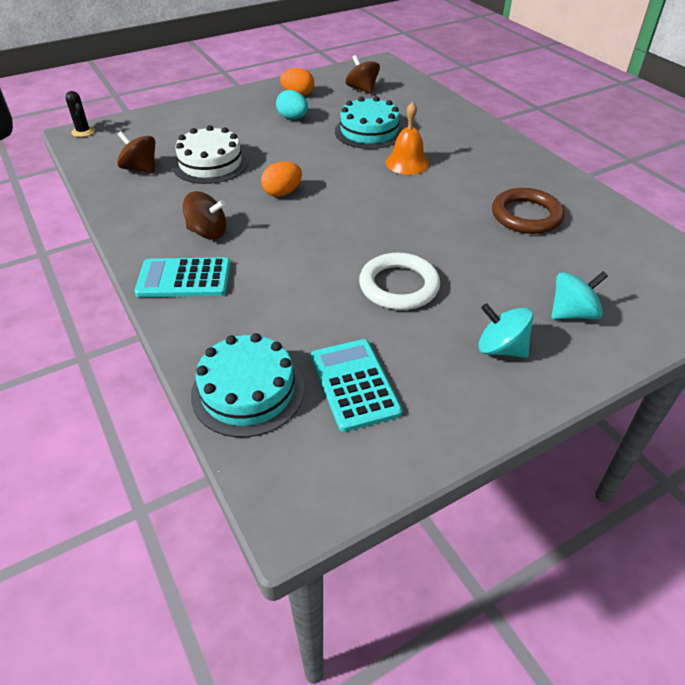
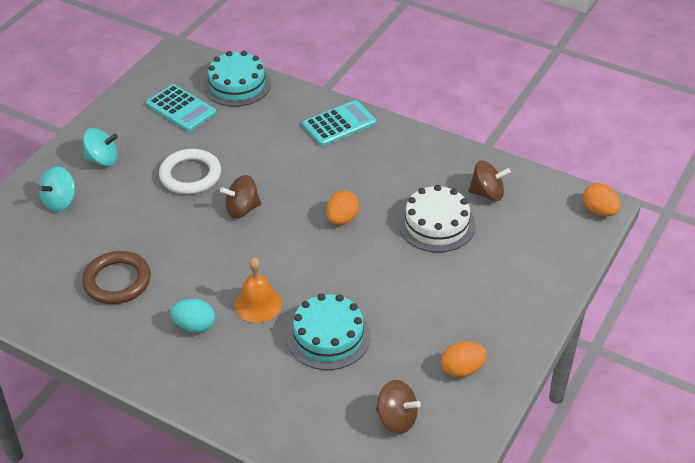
camera: 150 degrees right, 0 degrees up
(83, 132) = (599, 211): black cactus -> orange egg
(208, 232) = (362, 161): brown spinning top -> brown spinning top (242, 209)
(293, 118) = (426, 322): turquoise egg -> turquoise egg (195, 326)

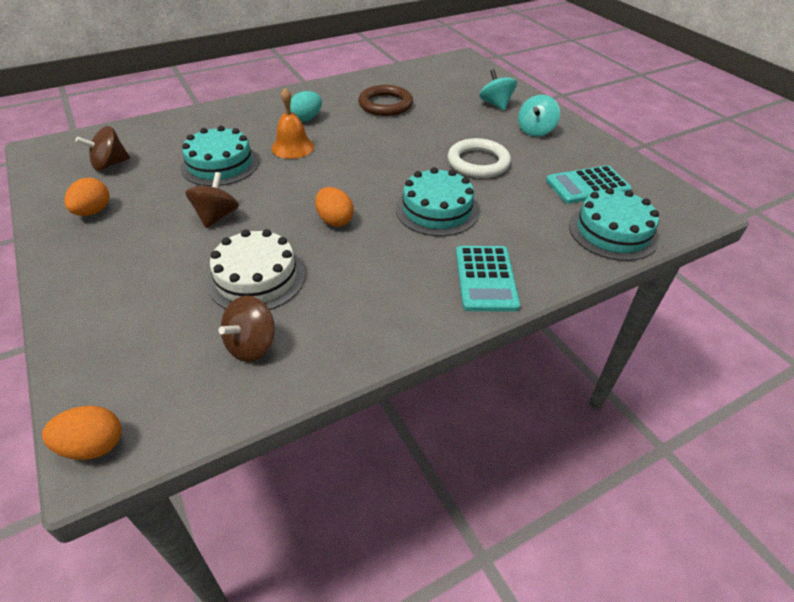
camera: 120 degrees right, 0 degrees up
(242, 209) = (406, 173): brown spinning top -> brown spinning top (216, 216)
(281, 172) = (437, 210): none -> turquoise cake

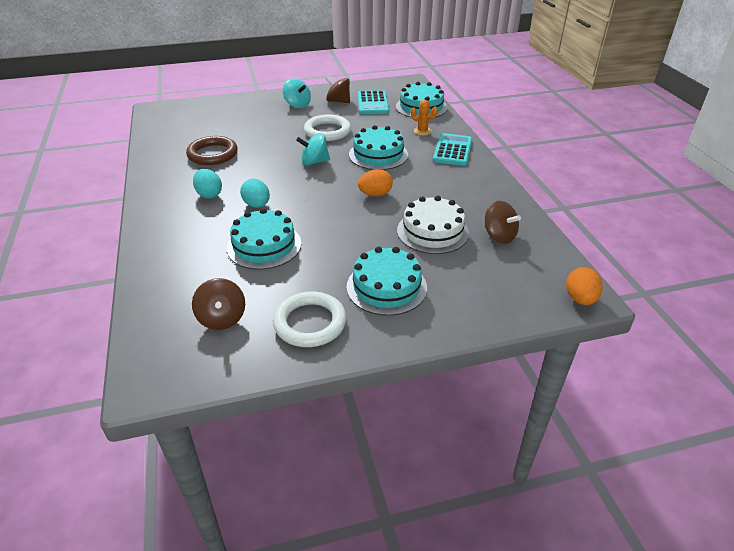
camera: 75 degrees left, 5 degrees down
(93, 211) = (310, 323): orange egg -> white ring
(143, 253) = (386, 287): none -> turquoise cake
(216, 216) = (348, 248): brown spinning top -> brown spinning top (338, 101)
(292, 147) = (257, 205): orange bell -> turquoise egg
(485, 278) = (452, 150): turquoise calculator -> turquoise calculator turned 90 degrees counterclockwise
(496, 104) = (249, 111): turquoise spinning top -> turquoise spinning top (314, 162)
(530, 242) = (422, 131): none -> orange cactus

